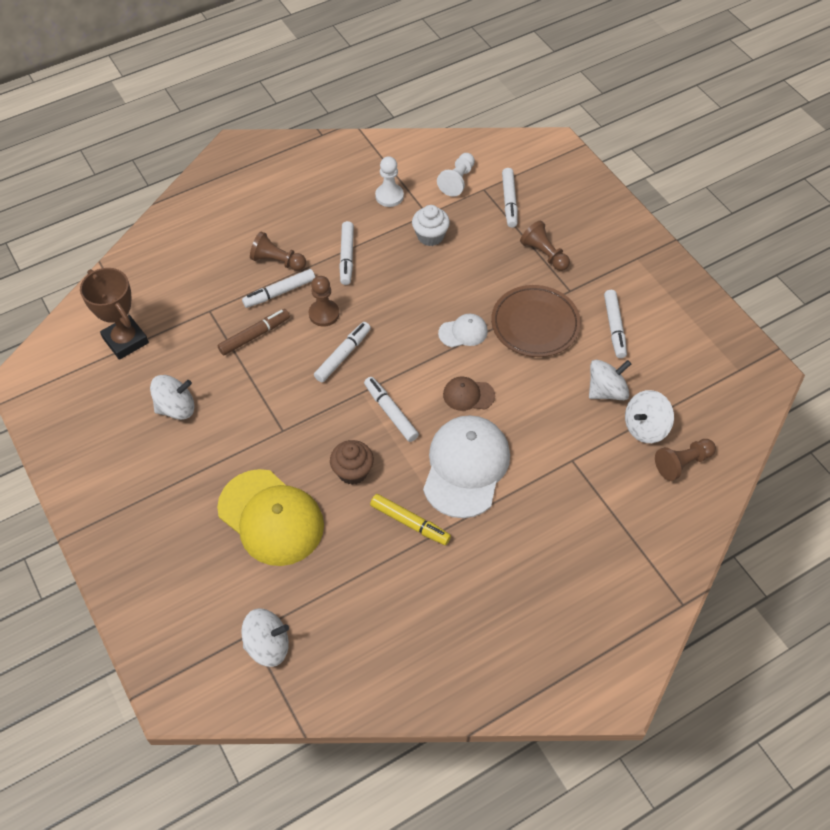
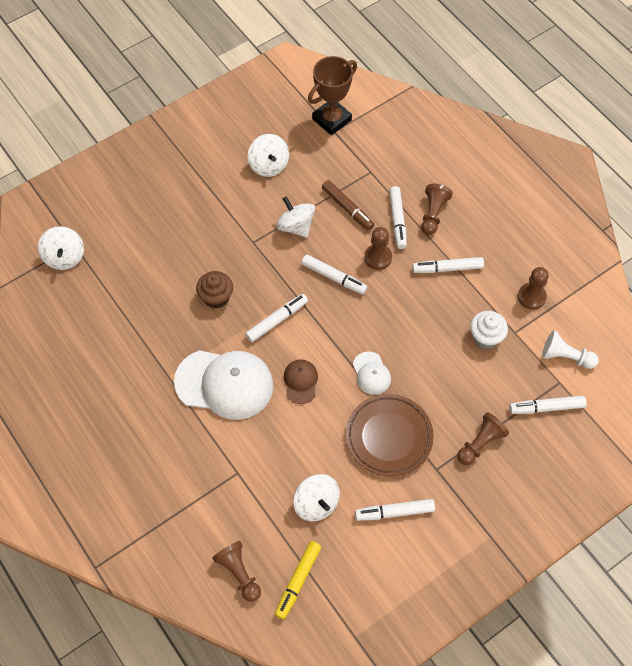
camera: 85 degrees right, 5 degrees up
(271, 518) = (171, 244): yellow cap -> none
(279, 292) = (397, 220): white marker -> white marker turned 150 degrees counterclockwise
(389, 196) = (531, 297): white pawn -> brown pawn
(410, 523) = (169, 344): yellow marker -> yellow marker (298, 581)
(645, 427) = (277, 539): white spinning top -> white spinning top (296, 226)

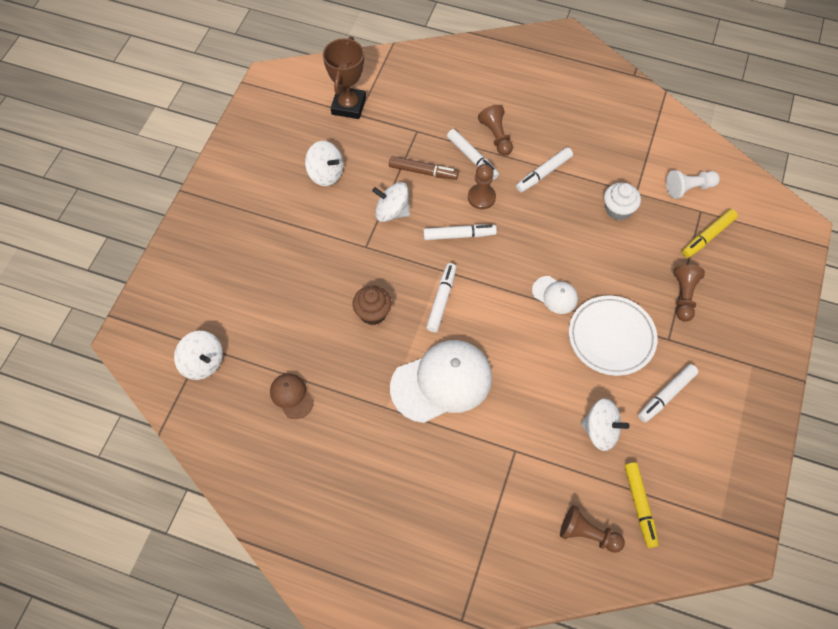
camera: 35 degrees left, 0 degrees up
(300, 381) = (504, 339): brown cap -> brown cap (291, 396)
(389, 437) = (611, 337): brown plate -> white plate
(531, 297) = (625, 157): brown pawn -> none
(546, 407) = (708, 236): white marker -> yellow marker

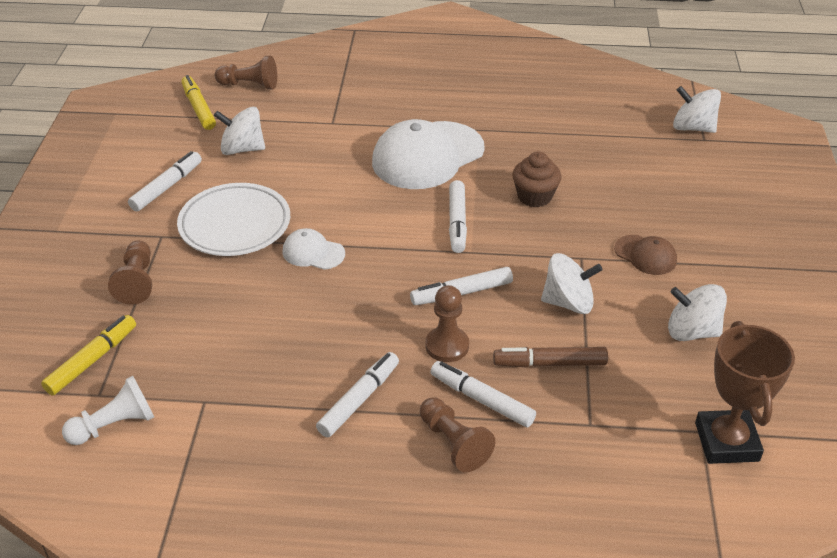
camera: 165 degrees right, 20 degrees down
(291, 396) = (582, 121): brown cap -> brown cap (645, 255)
(618, 210) = (232, 370): white cupcake -> none

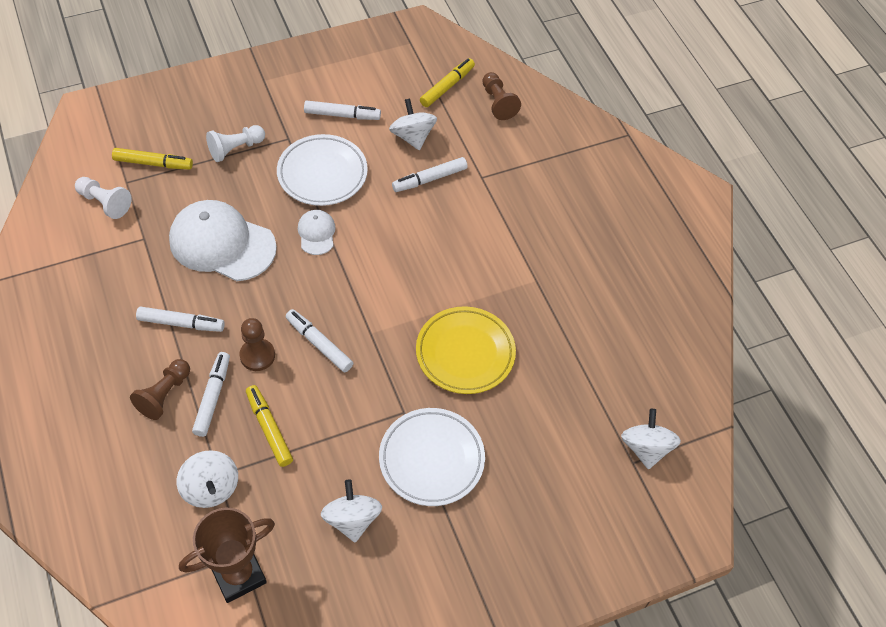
camera: 60 degrees right, 15 degrees up
(137, 282) = (235, 149): brown pawn -> white pawn
(427, 156) = (476, 258): white cap -> white cap (222, 243)
(457, 222) = (401, 310): white marker -> white marker (429, 179)
(534, 196) = (465, 353): brown cupcake -> yellow plate
(549, 363) = (269, 428): brown marker -> yellow marker
(568, 302) = (343, 420): white spinning top -> white spinning top (211, 488)
(645, 255) = (431, 459): brown cap -> white plate

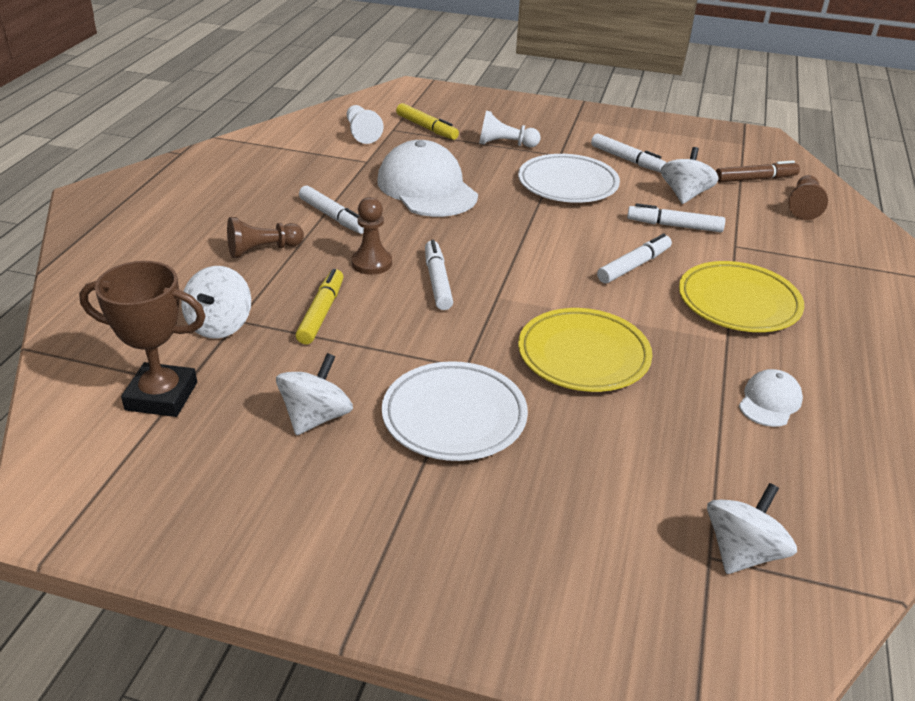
camera: 40 degrees right, 20 degrees down
(213, 397) = (300, 270): white marker -> white marker (634, 266)
(316, 233) = (520, 215): white cap -> white cap (770, 401)
(447, 87) = (755, 179): yellow marker -> brown marker
(520, 239) = (738, 303): none -> yellow plate

